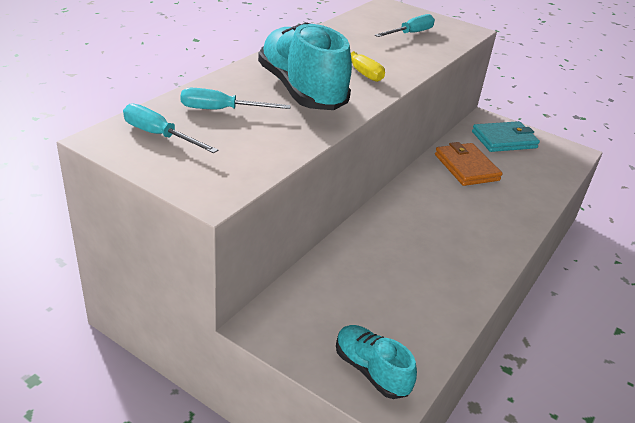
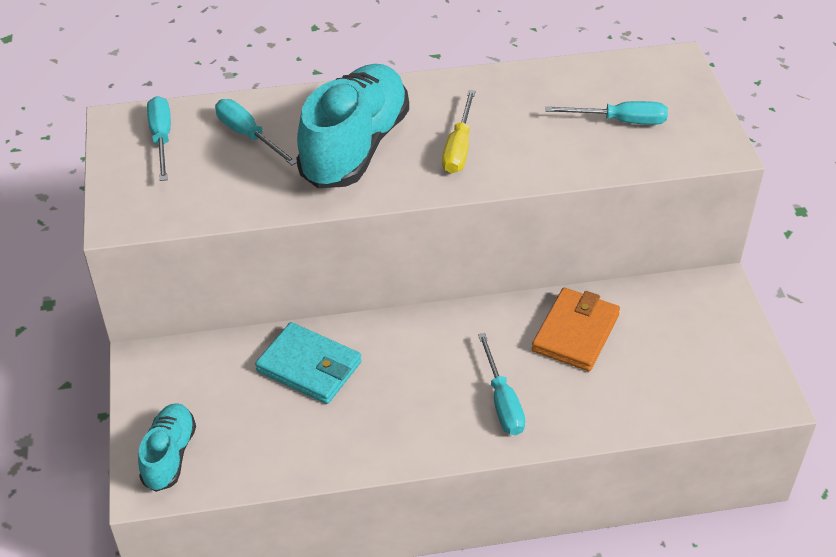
camera: 50 degrees right, 10 degrees up
(488, 216) = (502, 401): none -> turquoise screwdriver
(504, 140) = (691, 327): turquoise wallet -> turquoise wallet (309, 366)

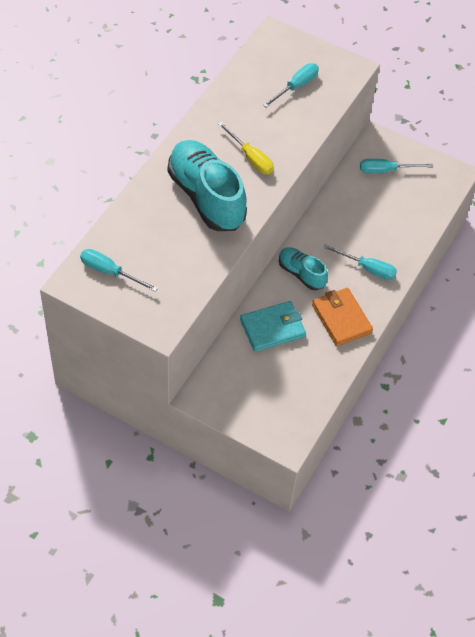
camera: 55 degrees left, 10 degrees up
(169, 455) = (276, 422): turquoise shoe -> turquoise shoe (301, 274)
(248, 135) = (148, 234): turquoise screwdriver -> turquoise screwdriver (386, 170)
(575, 333) = (352, 211): orange wallet -> orange wallet (341, 319)

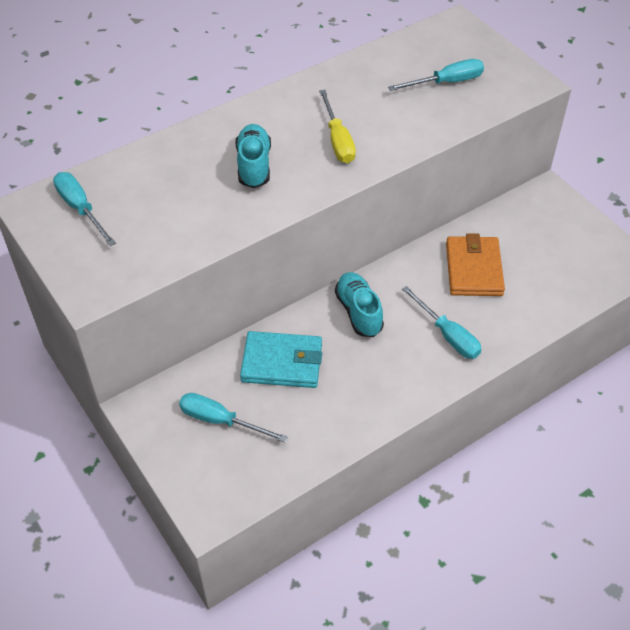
camera: 30 degrees right, 5 degrees down
(206, 197) = (254, 165): turquoise shoe -> turquoise shoe, size x0.53
(341, 319) = (377, 384): orange wallet -> orange wallet (473, 269)
(386, 170) = (539, 230): turquoise screwdriver -> turquoise screwdriver (221, 421)

